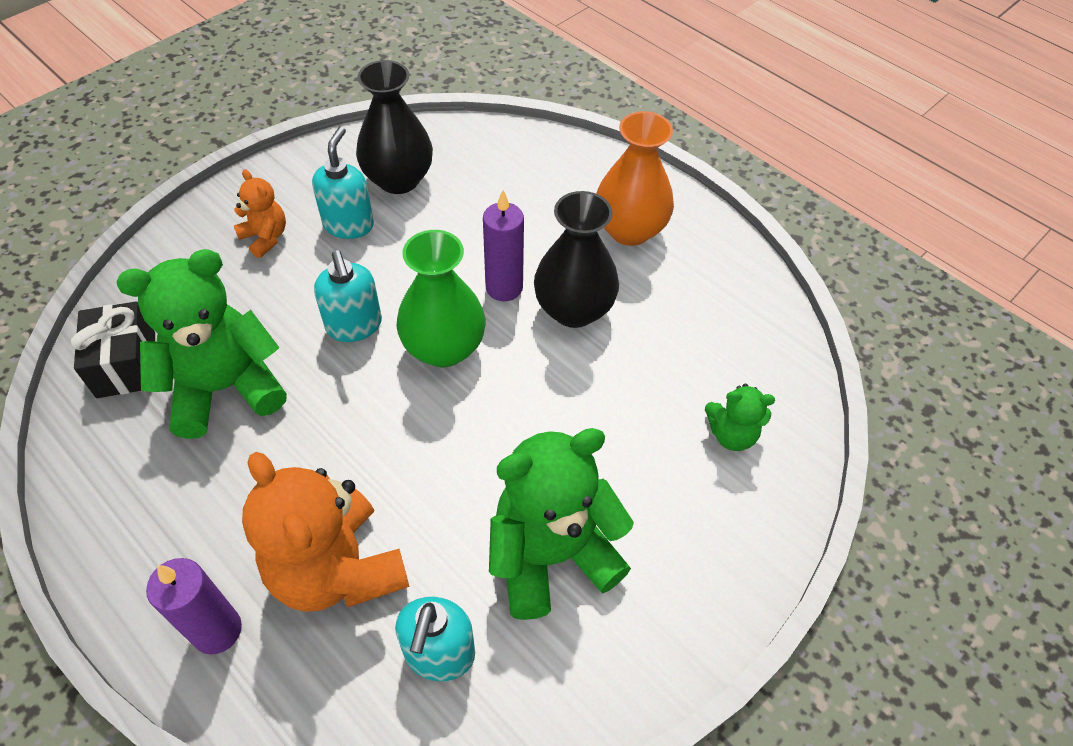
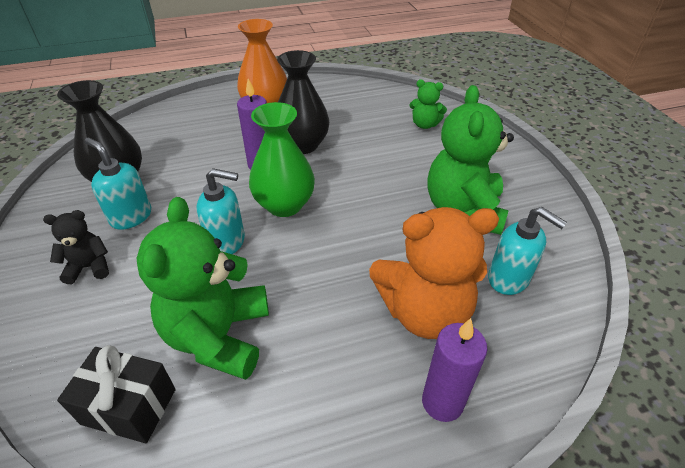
camera: 60 degrees left, 10 degrees down
(265, 237) = (89, 267): orange teddy bear -> black teddy bear
(731, 434) = (424, 124): green teddy bear -> green teddy bear turned 75 degrees clockwise

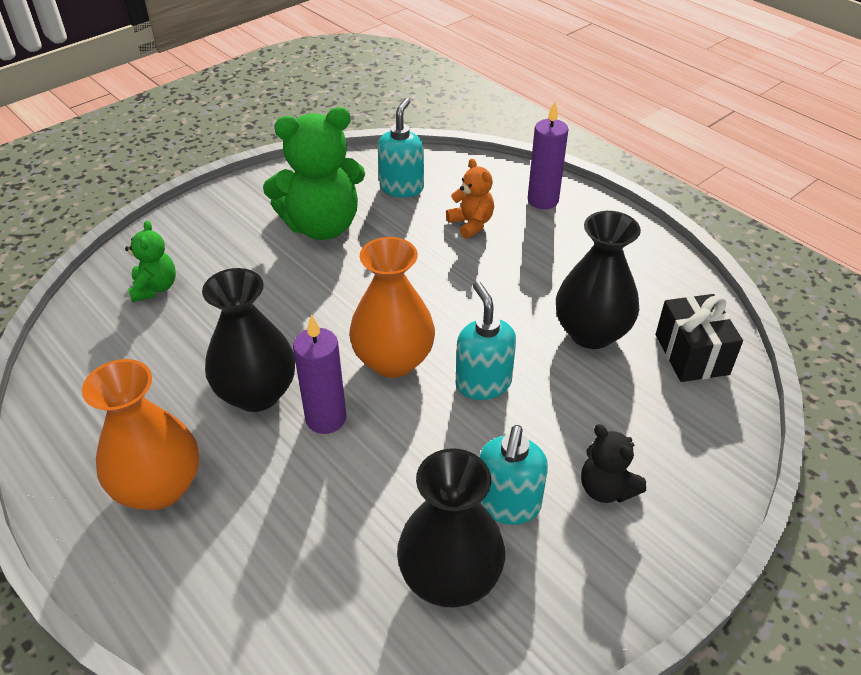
camera: 115 degrees left, 0 degrees up
(219, 336) = (591, 333): green teddy bear -> black vase
(284, 205) = (393, 360): green vase -> orange vase
(424, 312) = (471, 224): orange teddy bear -> orange teddy bear, size x0.50

